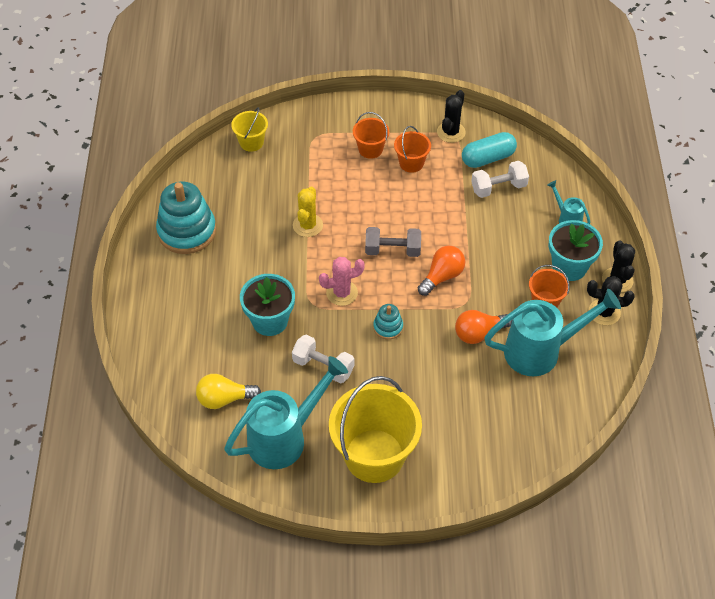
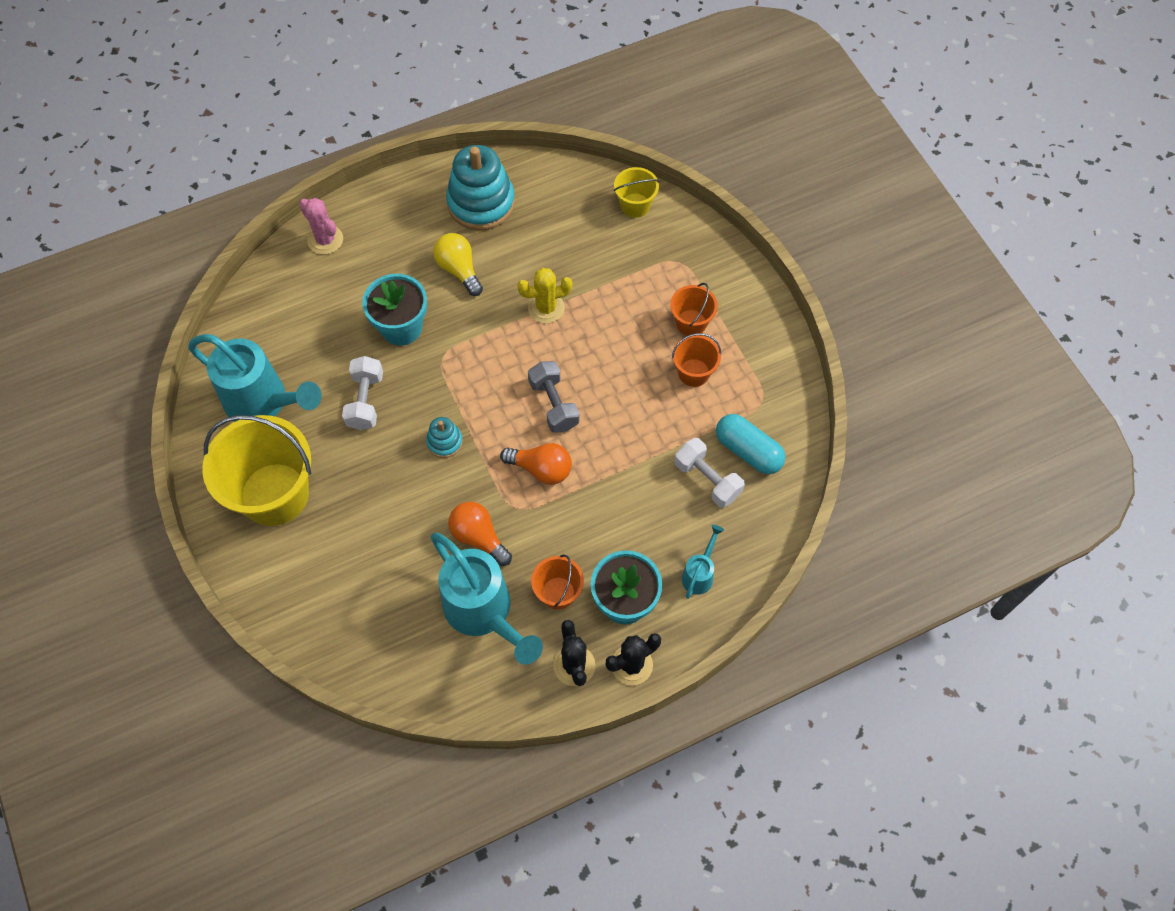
camera: 65 degrees right, 10 degrees up
(224, 399) = (288, 329): yellow light bulb -> yellow light bulb (459, 270)
(342, 293) = (470, 379): pink cactus -> pink cactus (325, 240)
(451, 132) = (766, 395): black cactus -> none

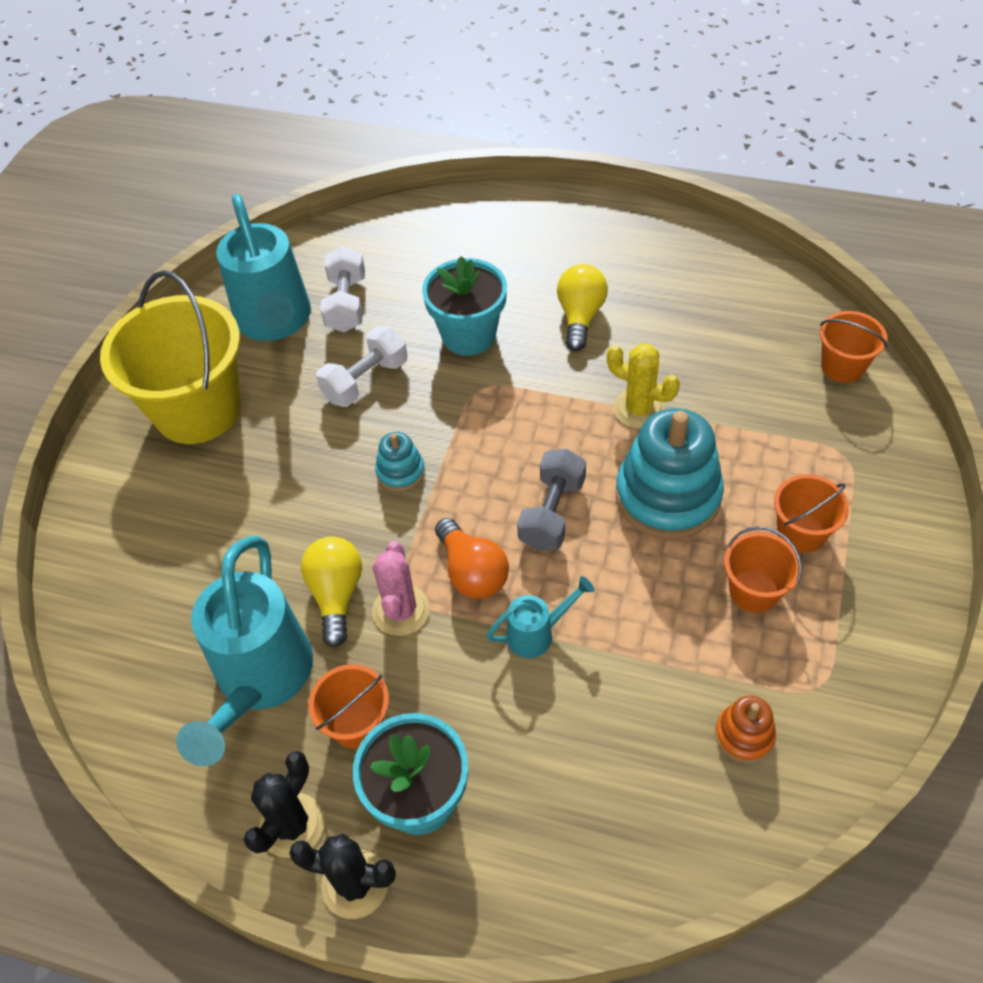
camera: 45 degrees right, 10 degrees down
(325, 240) = (476, 217): pink cactus -> pink cactus (401, 610)
(479, 537) = (336, 595): orange light bulb -> yellow light bulb
(481, 203) = (664, 268): turquoise stacking toy -> turquoise stacking toy (667, 496)
(635, 205) = (842, 366): yellow bucket -> orange bucket
(699, 574) = (542, 840): turquoise watering can -> turquoise watering can (538, 633)
(707, 479) = (658, 730): white dumbbell -> white dumbbell (346, 304)
(748, 451) = (744, 735): turquoise capsule -> orange stacking toy

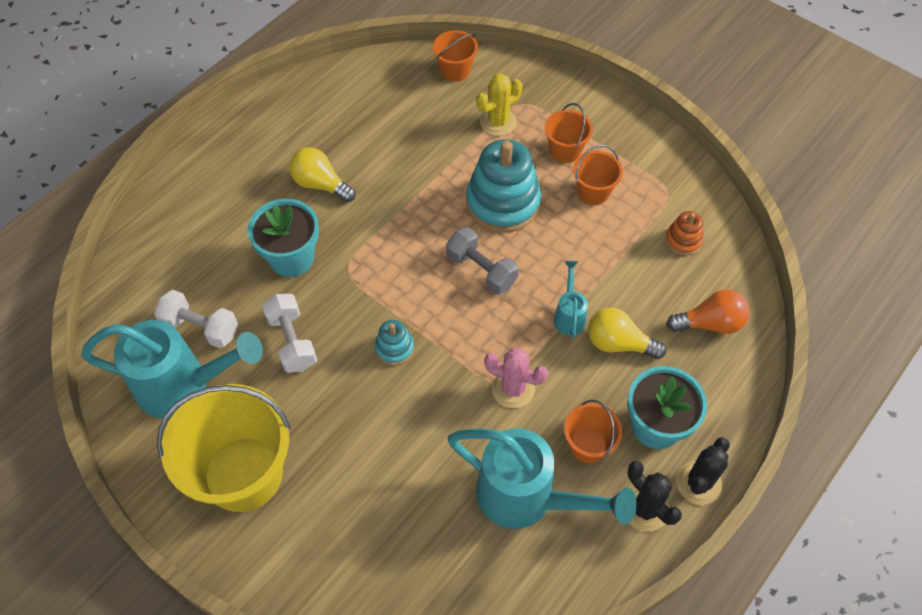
camera: 70 degrees left, 5 degrees up
(336, 595) = (479, 425): yellow light bulb -> yellow light bulb (618, 343)
(472, 572) = (504, 334): orange light bulb -> orange light bulb (710, 323)
(638, 409) = (424, 187): yellow cactus -> yellow cactus (498, 122)

